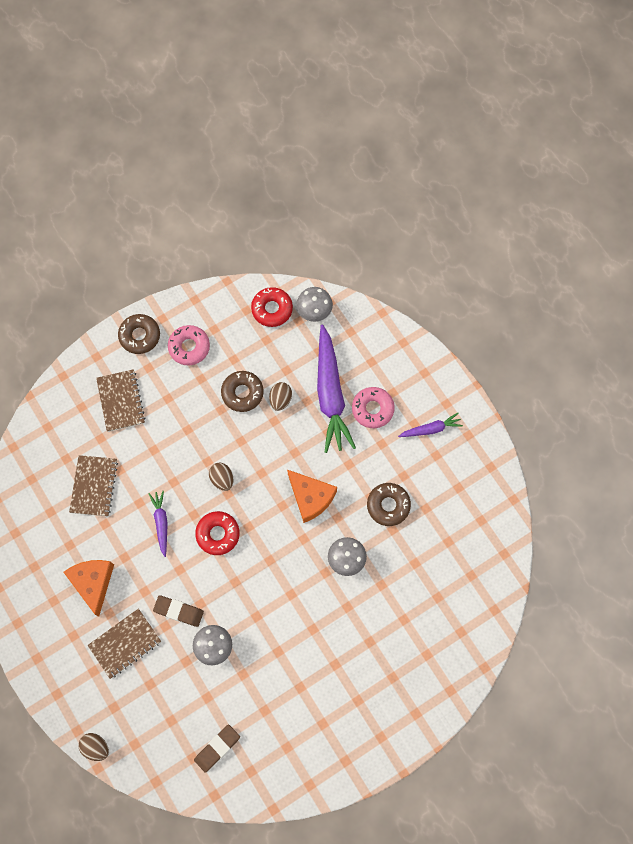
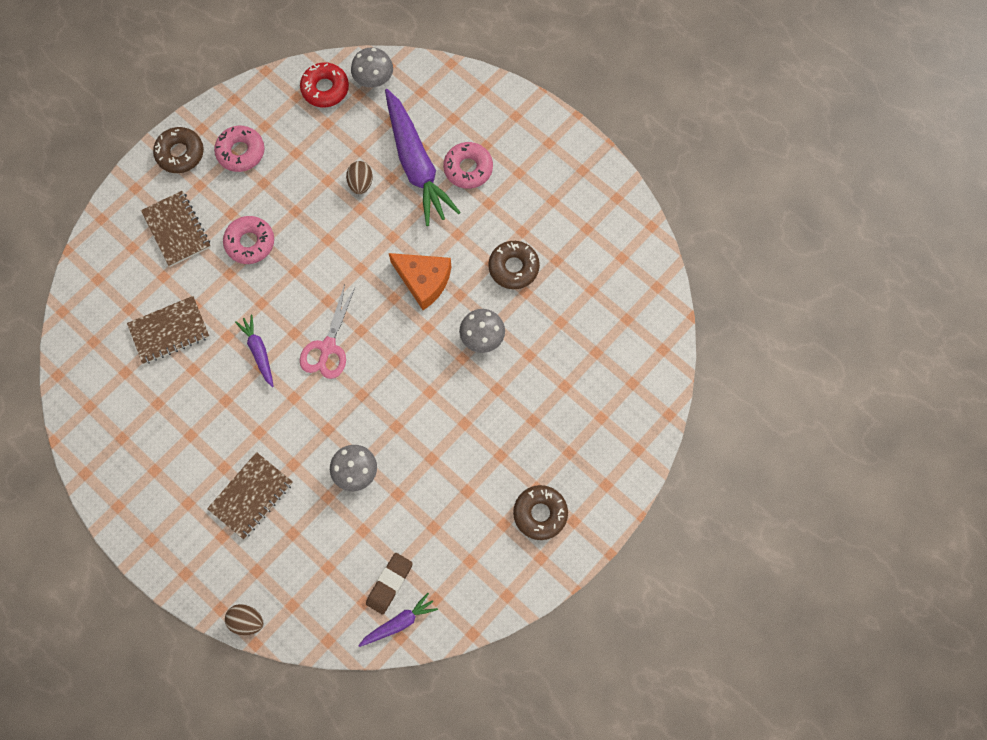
camera: 15 degrees left, 0 degrees up
(93, 583) = (196, 438): orange cheese -> none
(94, 486) = (169, 331): brown notebook -> brown notebook turned 75 degrees clockwise
(177, 427) = (250, 243): none -> pink donut
(179, 611) = (304, 444): brown eraser -> none
(218, 534) = (327, 347): red donut -> pink scissors
(222, 479) = (317, 286): brown egg -> none
(242, 393) = (315, 187): brown donut -> brown donut (540, 513)
(431, 429) = (539, 174): purple carrot -> purple carrot (399, 622)

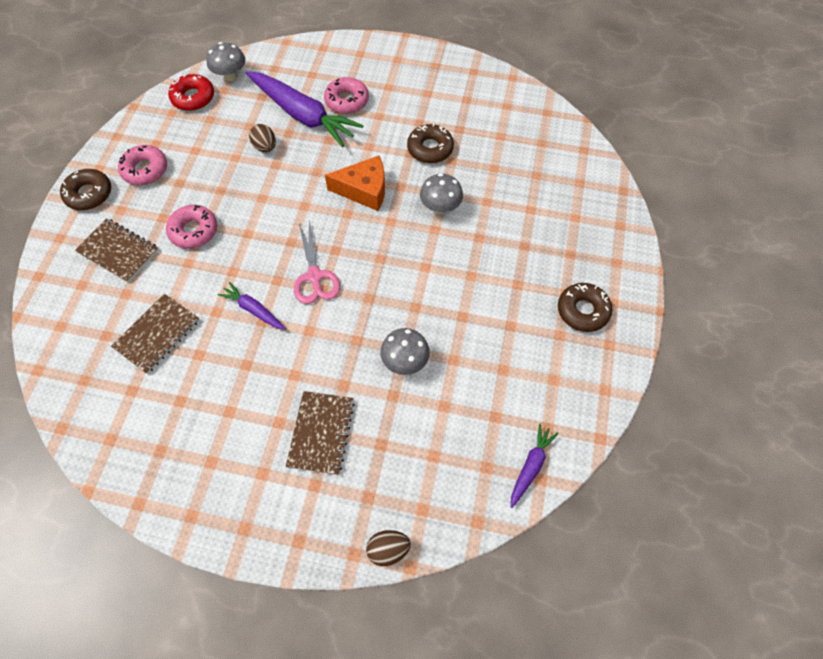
camera: 30 degrees left, 10 degrees down
(389, 584) = (499, 438): brown eraser -> none

